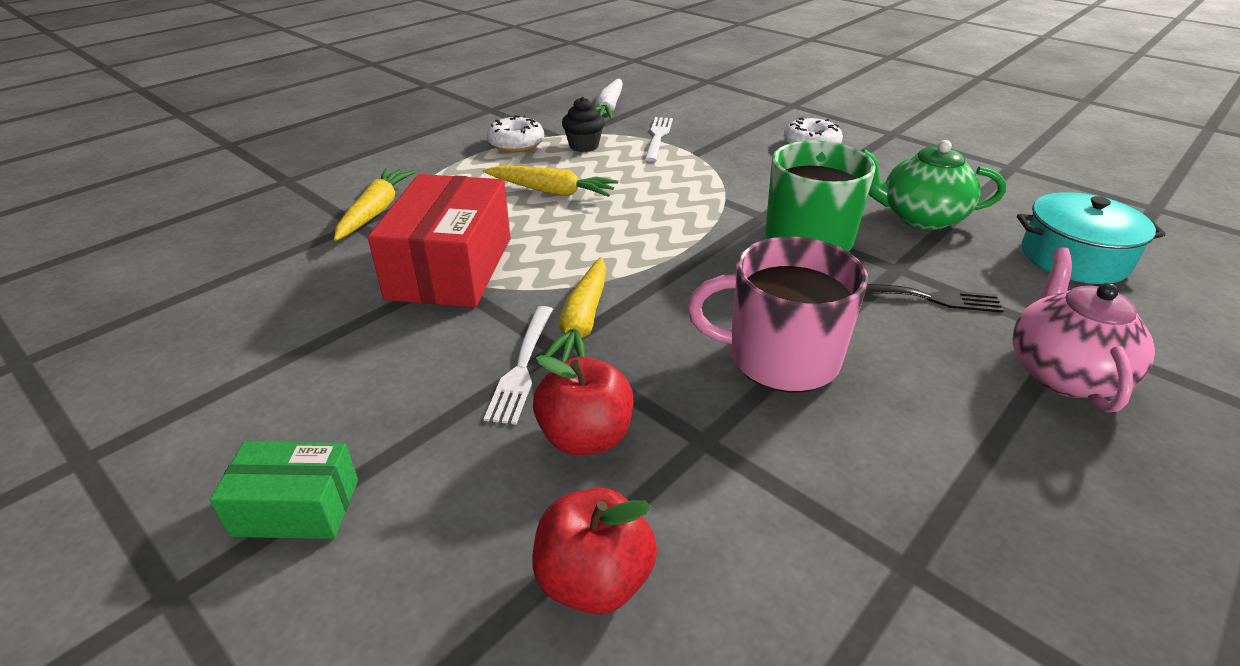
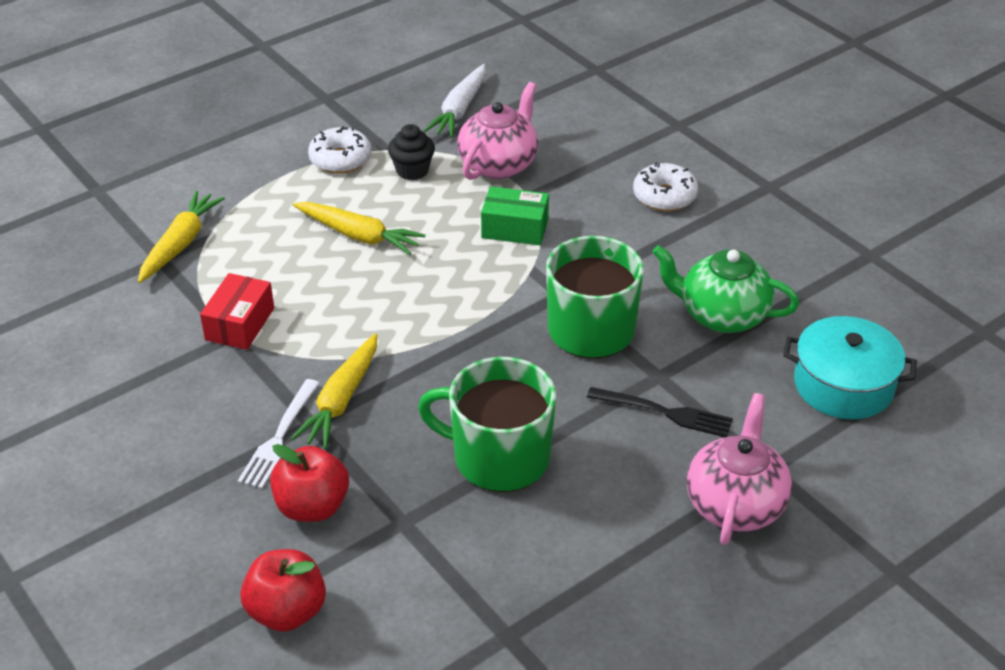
camera: 10 degrees right, 5 degrees up
(296, 507) = (92, 532): green box -> green box (515, 228)
(450, 267) = (240, 324): red box -> red box, size x0.54
(658, 137) = (498, 164): white fork -> pink teapot
(780, 358) = (499, 457): pink mug -> green mug

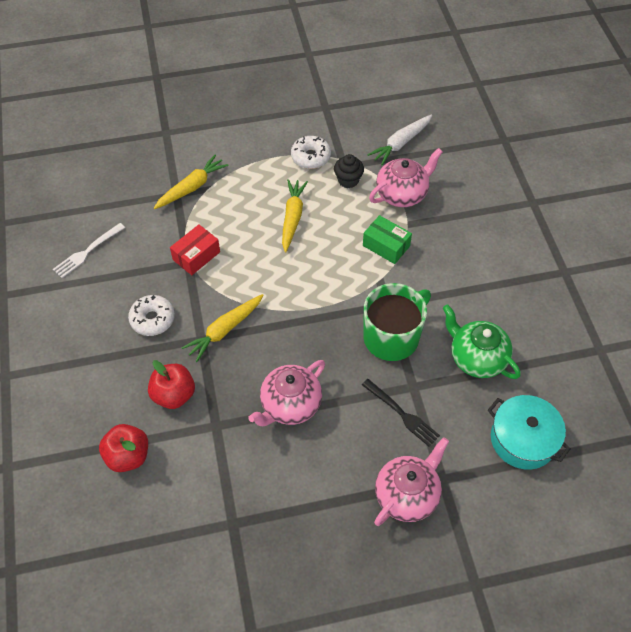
camera: 25 degrees right, 15 degrees up
(279, 437) = (179, 342): white fork -> white fork (87, 251)
(359, 236) = (292, 218): yellow carrot -> yellow carrot turned 135 degrees counterclockwise
(499, 457) = (290, 405): green mug -> pink teapot
(664, 196) = (492, 255): white donut -> white donut (152, 319)

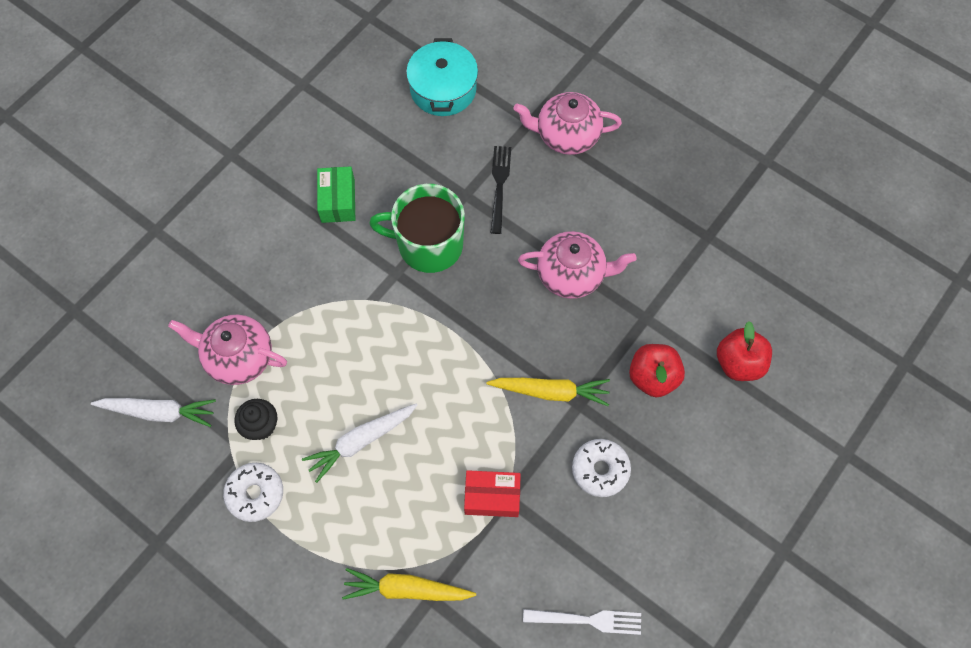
camera: 130 degrees left, 10 degrees up
(292, 218) = (361, 441): yellow carrot -> white carrot
(386, 246) = (324, 323): green box -> green box (338, 201)
(476, 358) = (392, 166): green teapot -> none

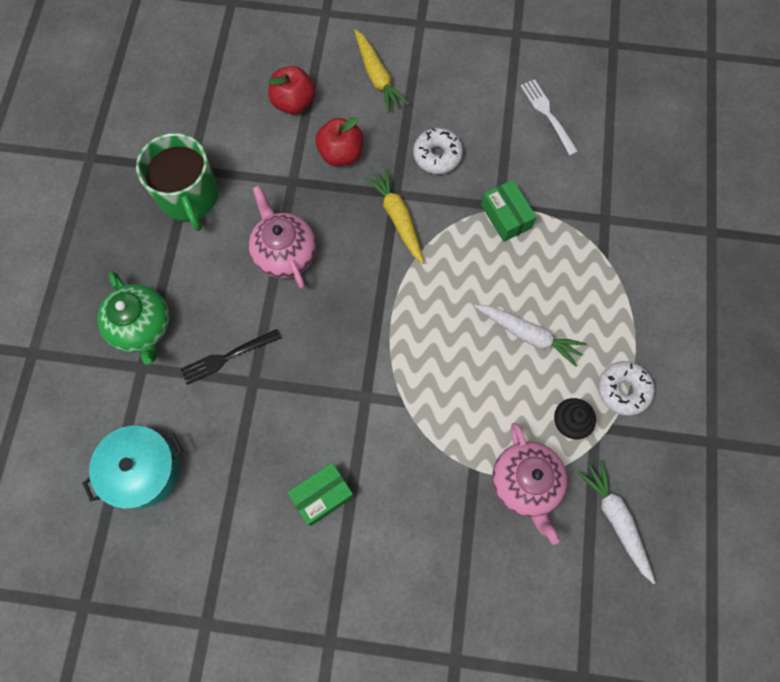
camera: 120 degrees left, 5 degrees up
(406, 589) = (610, 237): yellow carrot -> yellow carrot (377, 77)
(428, 244) = (322, 384): green mug -> green mug (189, 197)
(492, 497) = (506, 216): red box -> green box
(566, 136) = (142, 327): pink teapot -> green teapot

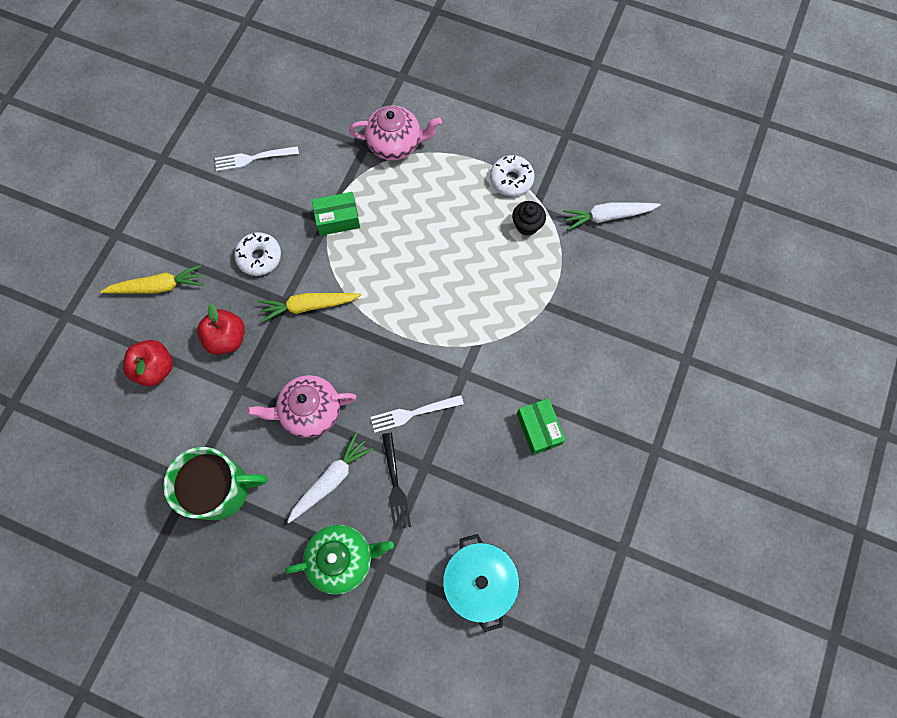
camera: 75 degrees left, 0 degrees up
(307, 355) = (413, 413): none -> white fork
(525, 483) = (566, 271): pink teapot -> pink teapot (395, 144)
(528, 335) = (447, 233): white carrot -> white carrot (331, 479)

